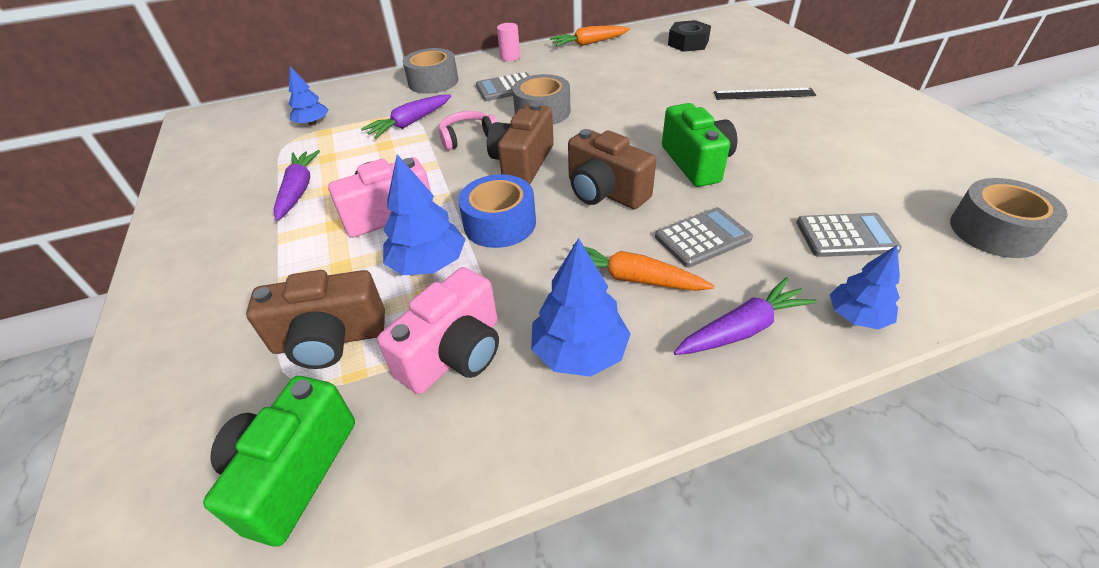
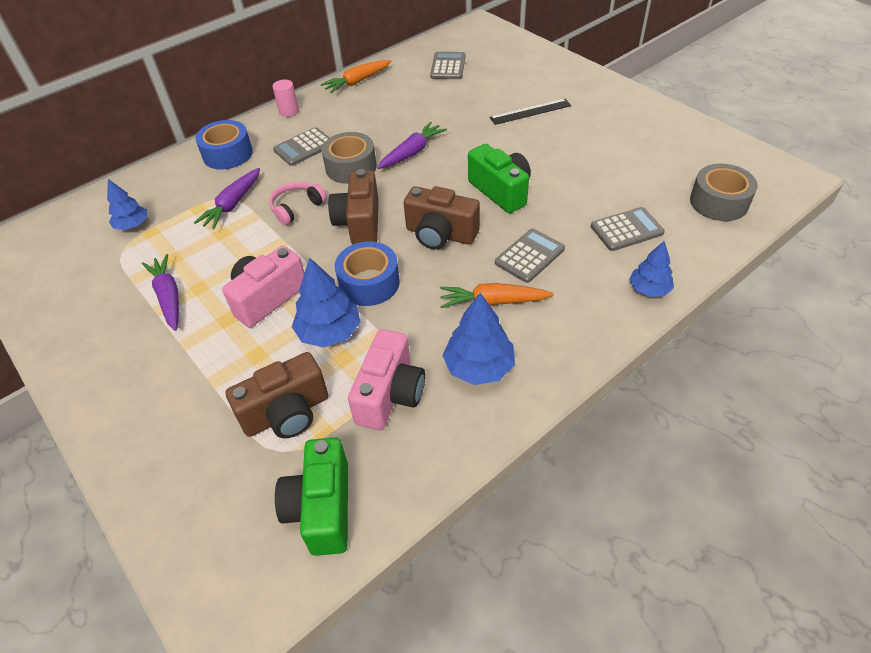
camera: 20 degrees left, 5 degrees up
(433, 82) = (227, 154): grey tape -> blue tape
(688, 43) = (448, 66): black nut -> grey calculator
(742, 329) = (580, 319): purple carrot -> purple carrot (412, 152)

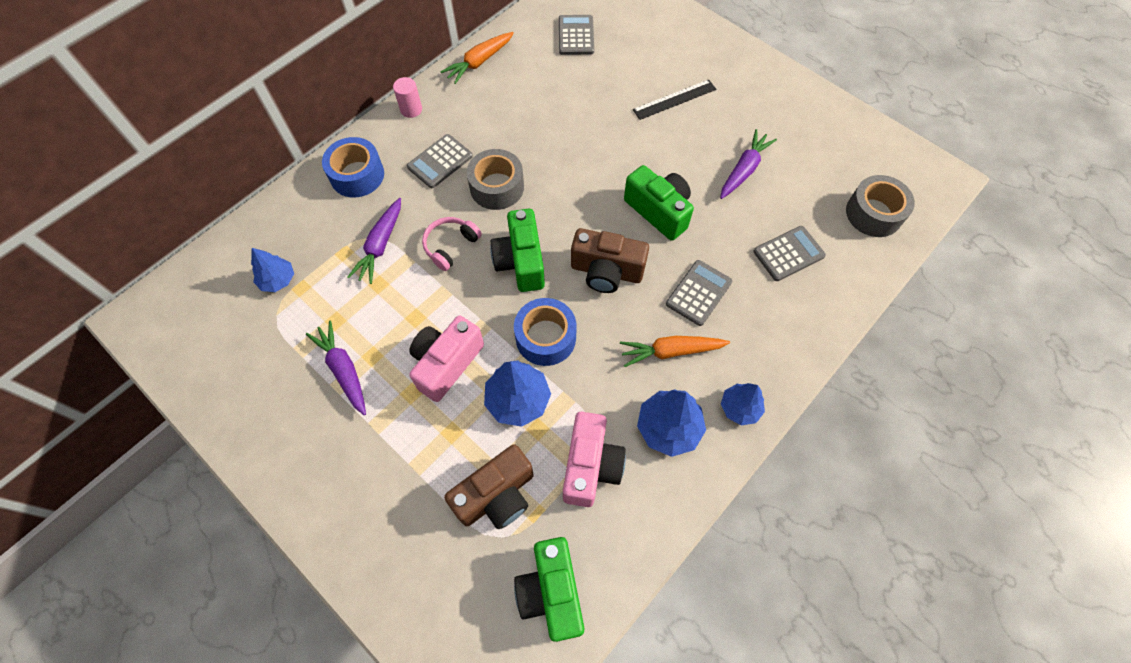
camera: 10 degrees left, 15 degrees up
(359, 223) = (521, 261): brown camera -> green camera
(412, 152) = (558, 163): purple carrot -> purple carrot (744, 170)
(649, 289) = (816, 325): blue tree -> blue tree (740, 408)

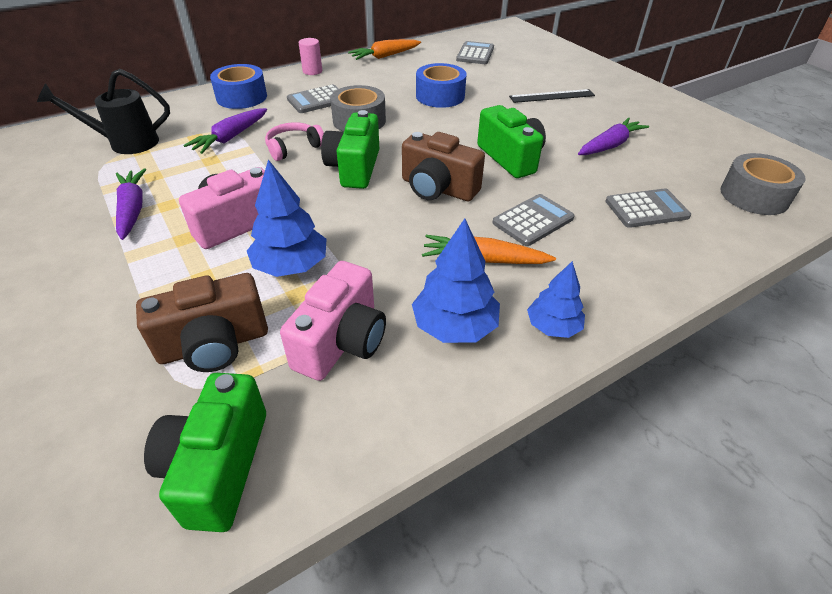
camera: 15 degrees right, 20 degrees down
(278, 280) = (125, 143): blue tree -> black watering can
(545, 337) = (349, 224): blue tape -> blue tape (440, 96)

